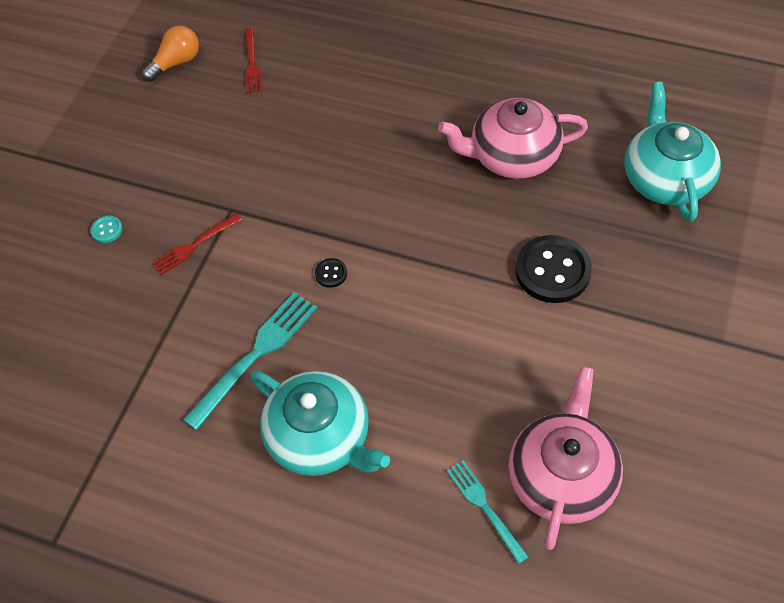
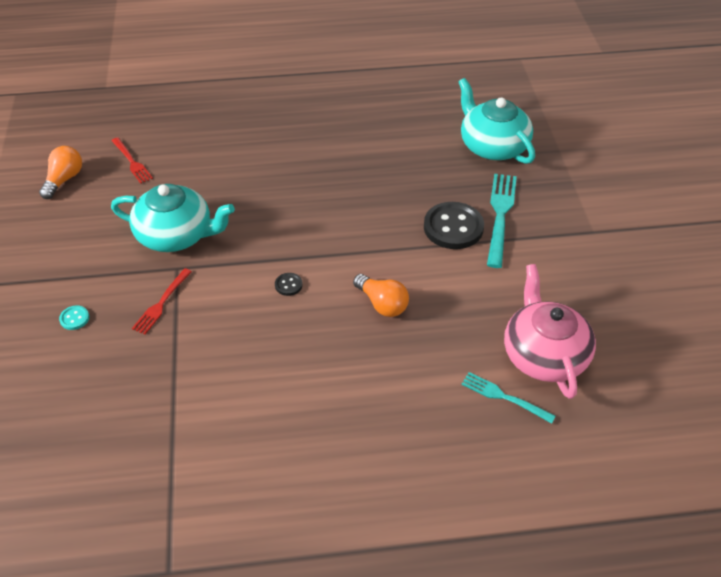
camera: 30 degrees left, 10 degrees down
(255, 355) = (262, 363): turquoise fork -> turquoise fork (500, 215)
(320, 437) = (351, 399): turquoise teapot -> turquoise teapot (176, 235)
(417, 337) = (382, 304): none -> orange light bulb
(512, 156) = (378, 164): pink teapot -> none

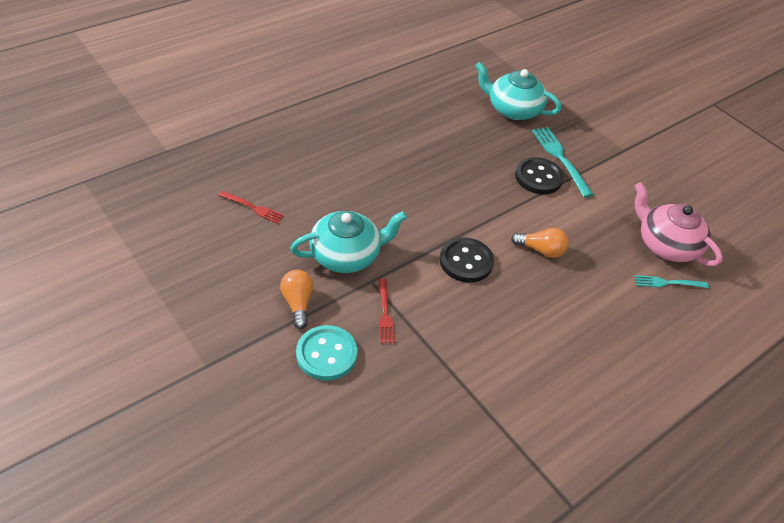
camera: 35 degrees left, 0 degrees up
(64, 179) = (206, 243): orange light bulb -> orange light bulb (297, 303)
(74, 318) = (326, 354): turquoise button -> turquoise button, size x2.29
(288, 285) = (466, 261): black button -> black button, size x2.29

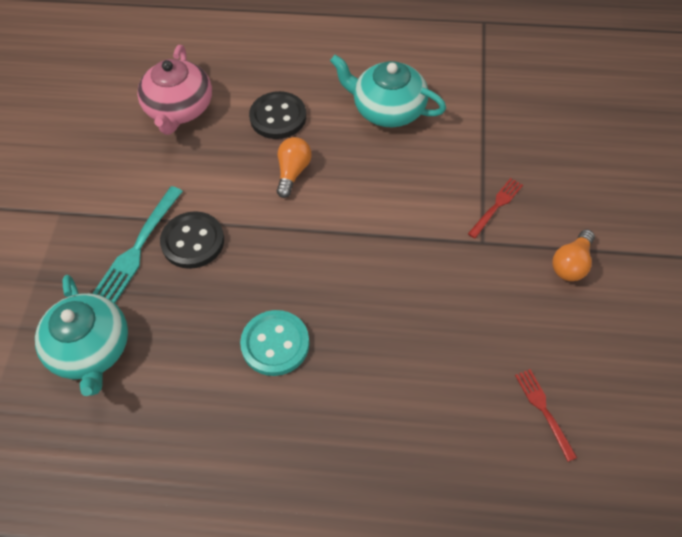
camera: 130 degrees left, 10 degrees up
(326, 354) = (578, 204): turquoise button -> turquoise button (275, 344)
(346, 255) = (484, 283): turquoise teapot -> turquoise teapot (388, 109)
(466, 261) = (374, 205): black button -> black button (278, 117)
(541, 250) = (293, 172): orange light bulb -> orange light bulb turned 45 degrees clockwise
(668, 283) = (227, 84): turquoise fork -> none

